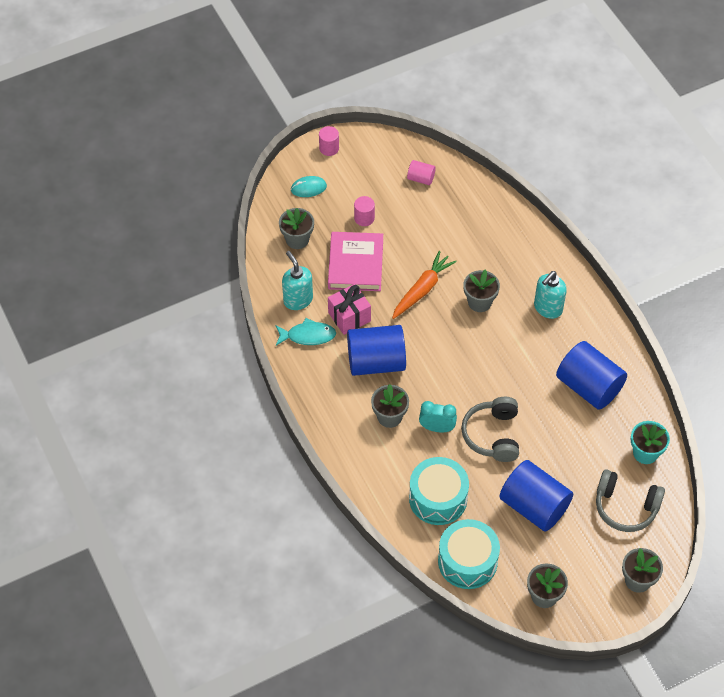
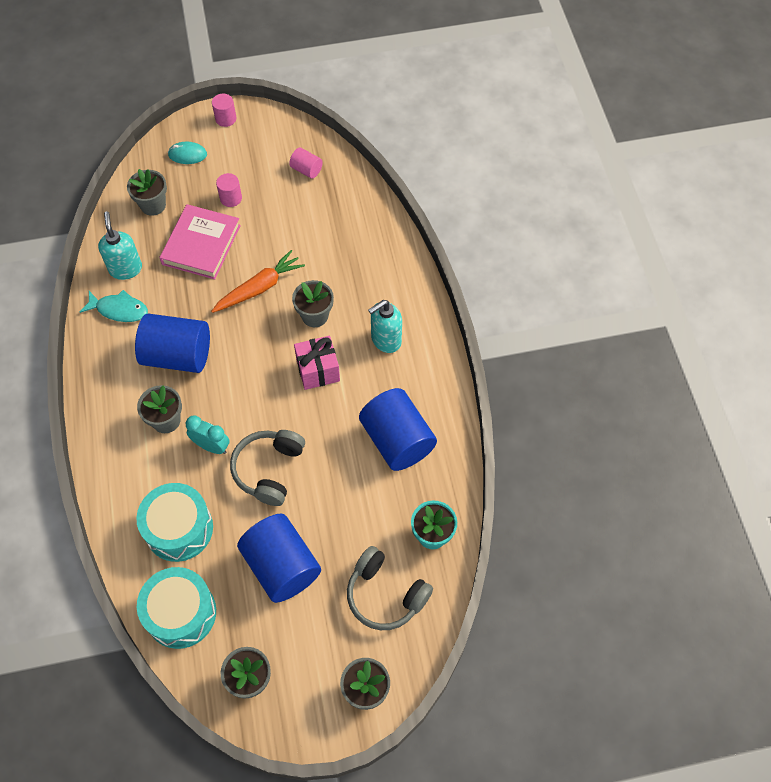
camera: 15 degrees right, 5 degrees up
(349, 317) = (170, 299): pink gift -> pink gift (318, 370)

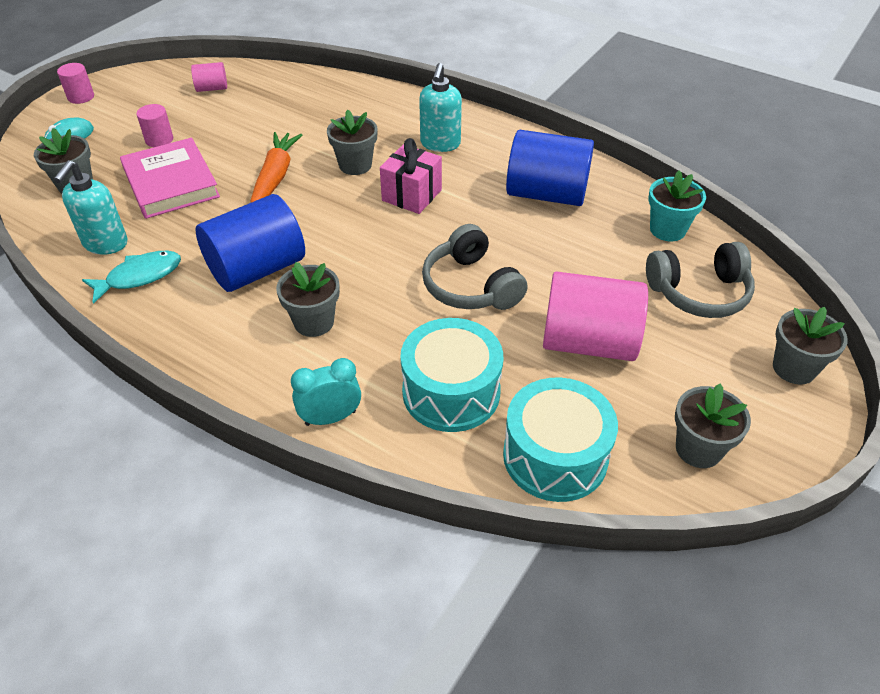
camera: 45 degrees left, 15 degrees down
(126, 269) = (105, 244): turquoise soap dispenser -> turquoise soap dispenser turned 105 degrees counterclockwise
(211, 446) = (390, 308): turquoise clock -> turquoise clock (330, 418)
(281, 566) = (588, 342): blue cylinder -> pink cylinder

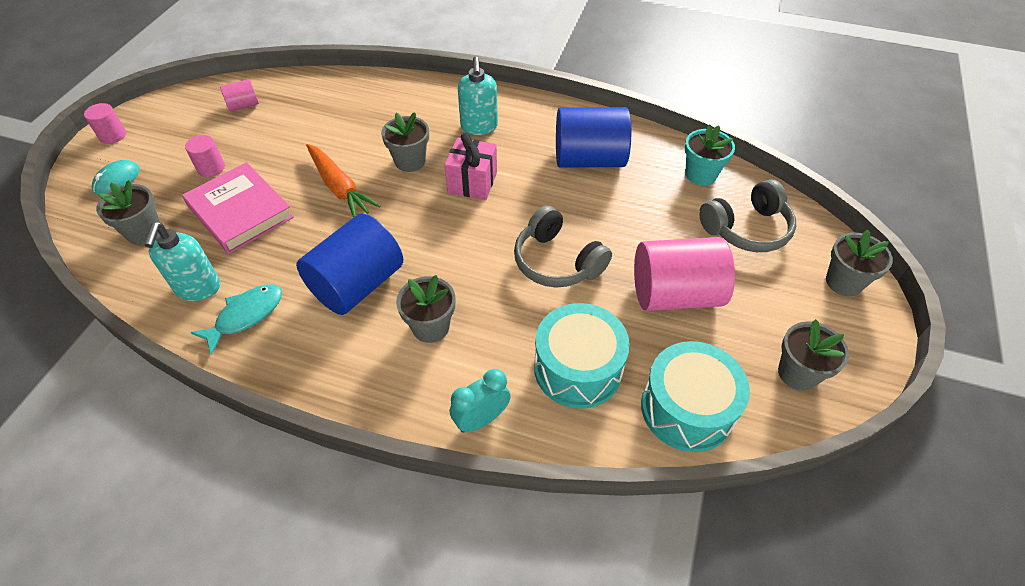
camera: 15 degrees left, 5 degrees up
(275, 178) = (339, 187): orange carrot -> orange carrot turned 150 degrees clockwise

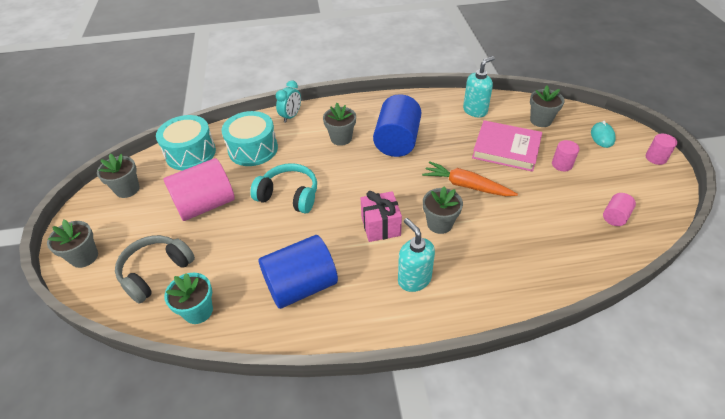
camera: 155 degrees right, 5 degrees down
(198, 288) = (475, 110): turquoise soap dispenser -> turquoise soap dispenser turned 75 degrees clockwise
(246, 316) = (437, 110): turquoise fish -> none
(557, 261) = (289, 196): grey headphones -> turquoise headphones

